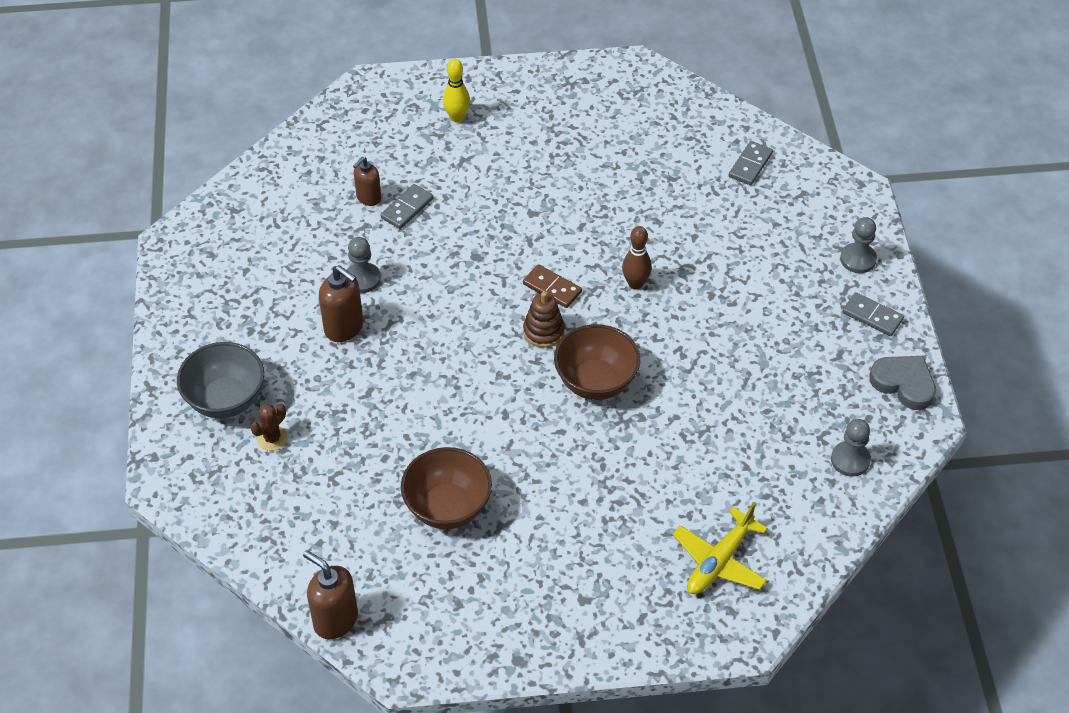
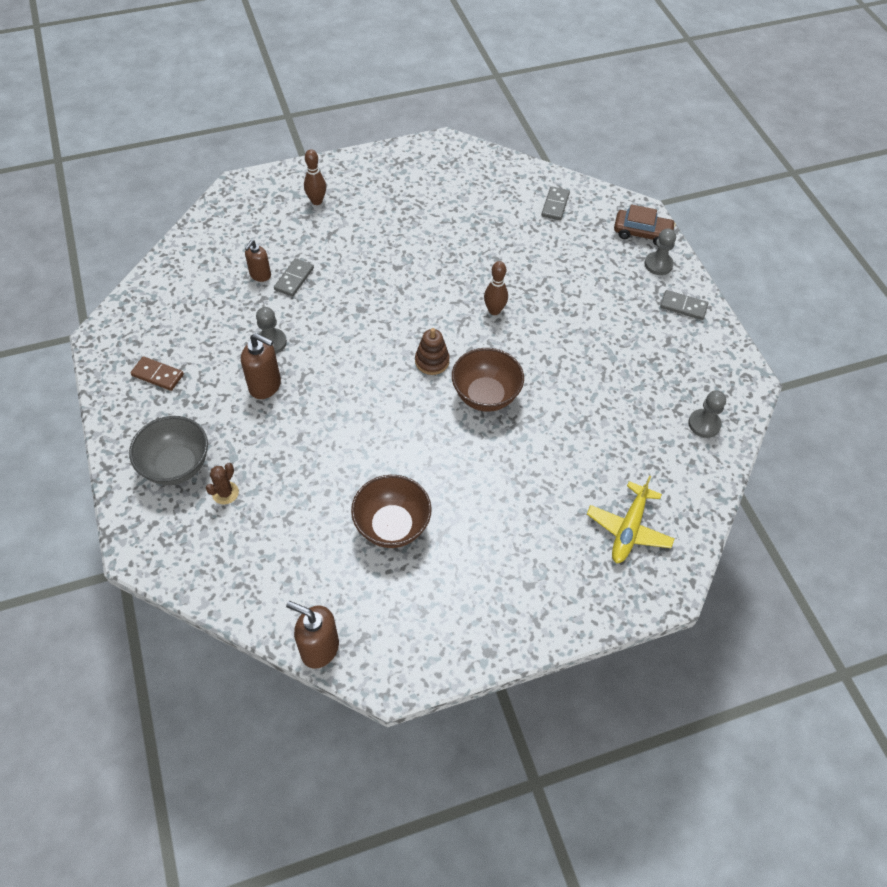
camera: 15 degrees left, 5 degrees up
(457, 117) = (316, 201): yellow bowling pin -> brown bowling pin
(552, 288) = (429, 325): brown domino -> brown domino (157, 375)
(850, 216) = (642, 233): none -> brown car
(903, 384) = (724, 356): grey heart -> none

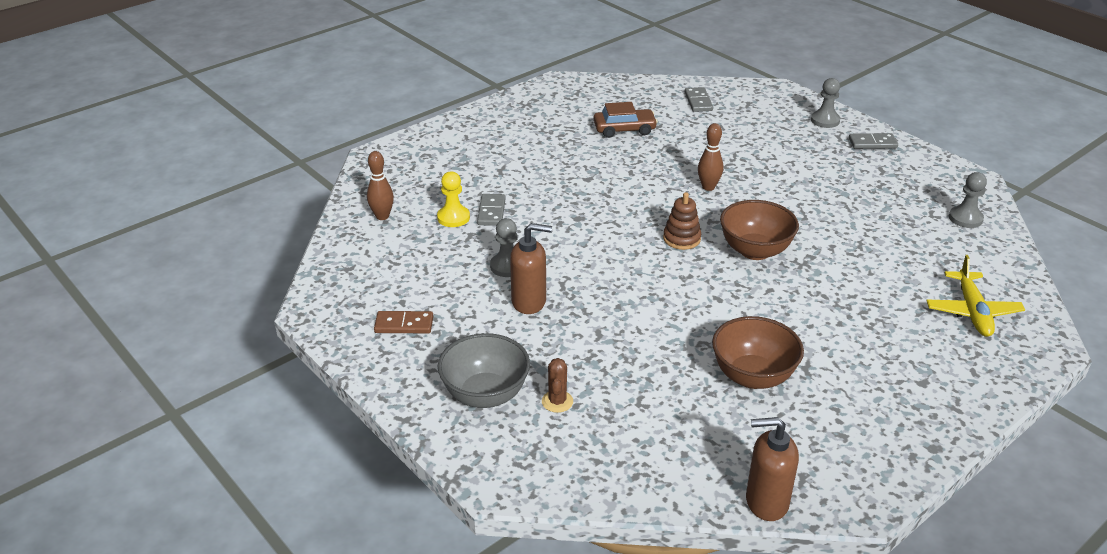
camera: 20 degrees left, 20 degrees down
(260, 275) = (453, 217): brown soap dispenser -> yellow pawn
(316, 201) = (467, 149): brown bowling pin -> brown bowling pin (382, 216)
(642, 233) = (791, 103): brown car -> brown car (624, 129)

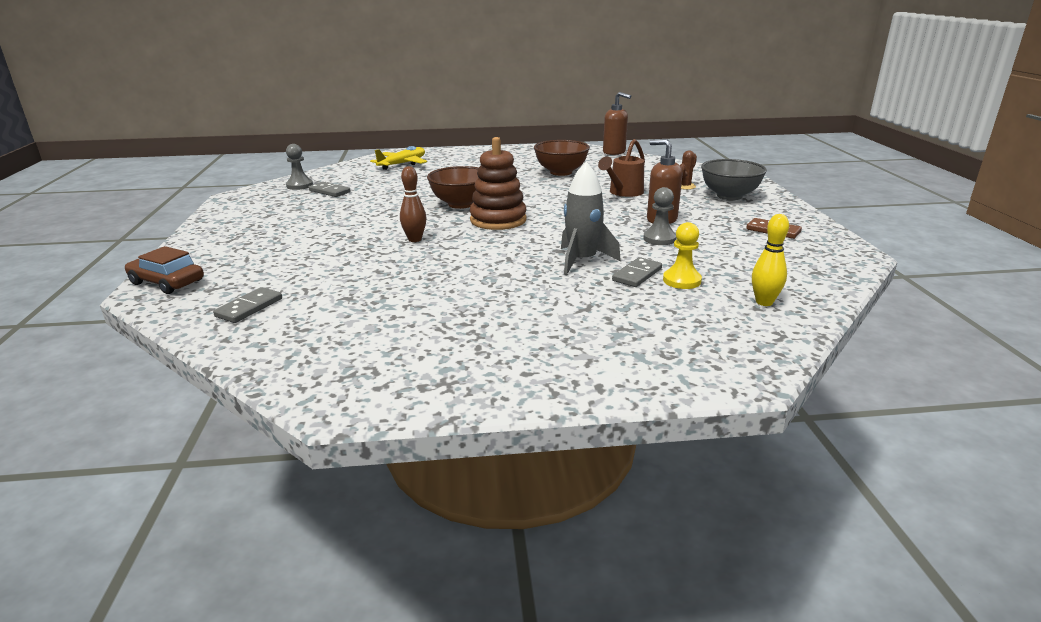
camera: 145 degrees left, 10 degrees down
(382, 216) = (764, 302): brown bowling pin -> yellow bowling pin
(547, 212) = (582, 261): none -> grey rocket
(618, 349) = (623, 193): none -> brown watering can
(624, 129) = (387, 305): brown car -> brown car (167, 282)
(681, 239) = (498, 220): brown stacking toy -> brown stacking toy, size x1.68
(825, 120) = (201, 253): grey pawn -> none
(872, 143) = (223, 229): grey domino -> grey domino (329, 191)

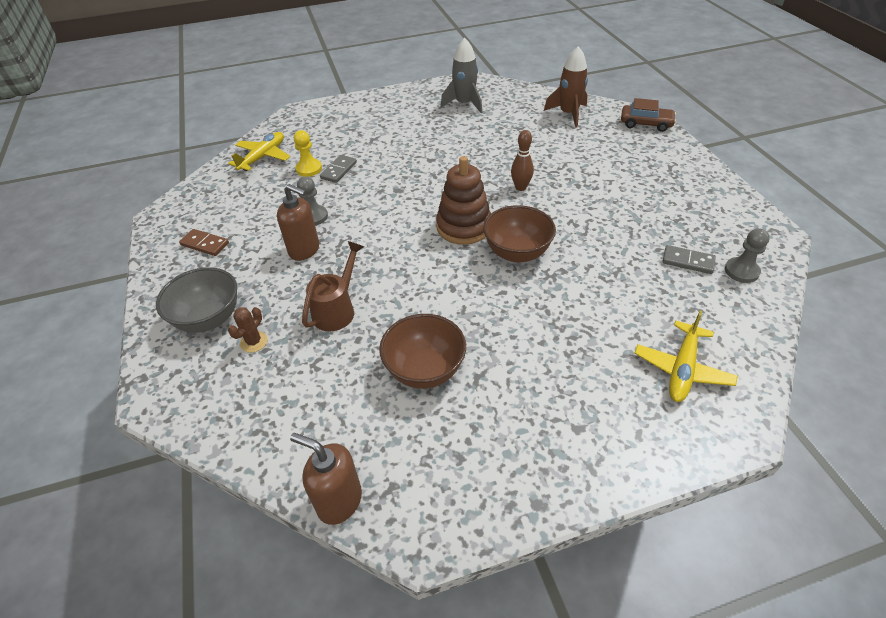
camera: 170 degrees right, 20 degrees up
(249, 307) = (568, 114): grey domino -> brown rocket
(582, 261) = (378, 180): grey rocket -> grey rocket (464, 104)
(764, 302) = (263, 157): yellow bowling pin -> yellow plane

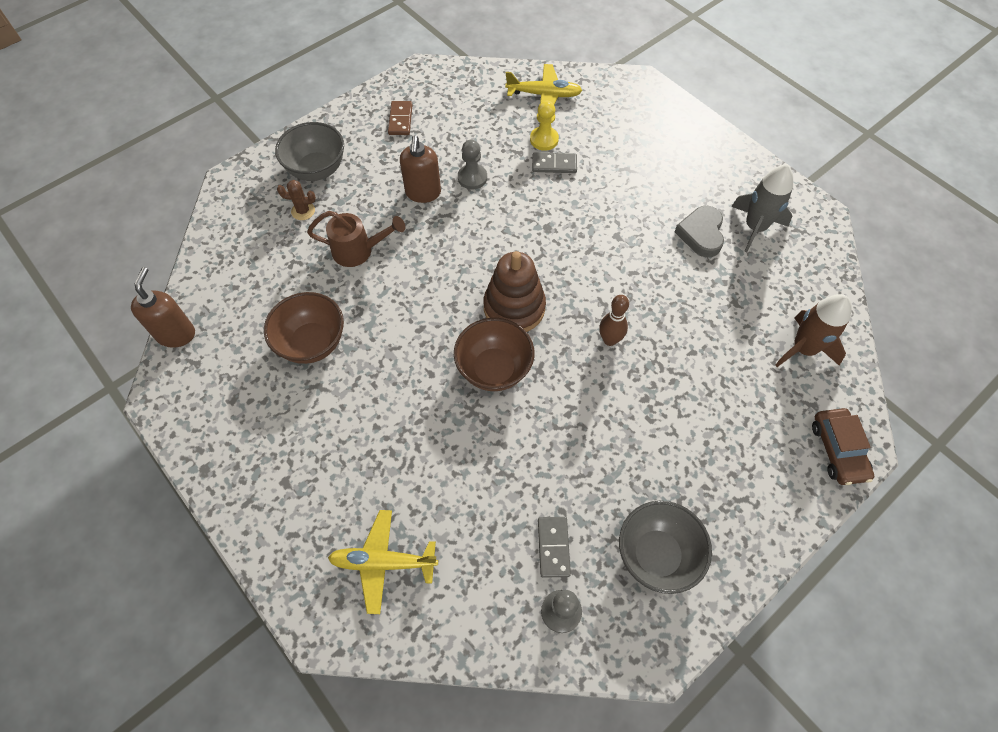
camera: 65 degrees right, 15 degrees up
(455, 125) = (701, 234): none -> grey heart
(703, 214) = (656, 555): none -> grey bowl

